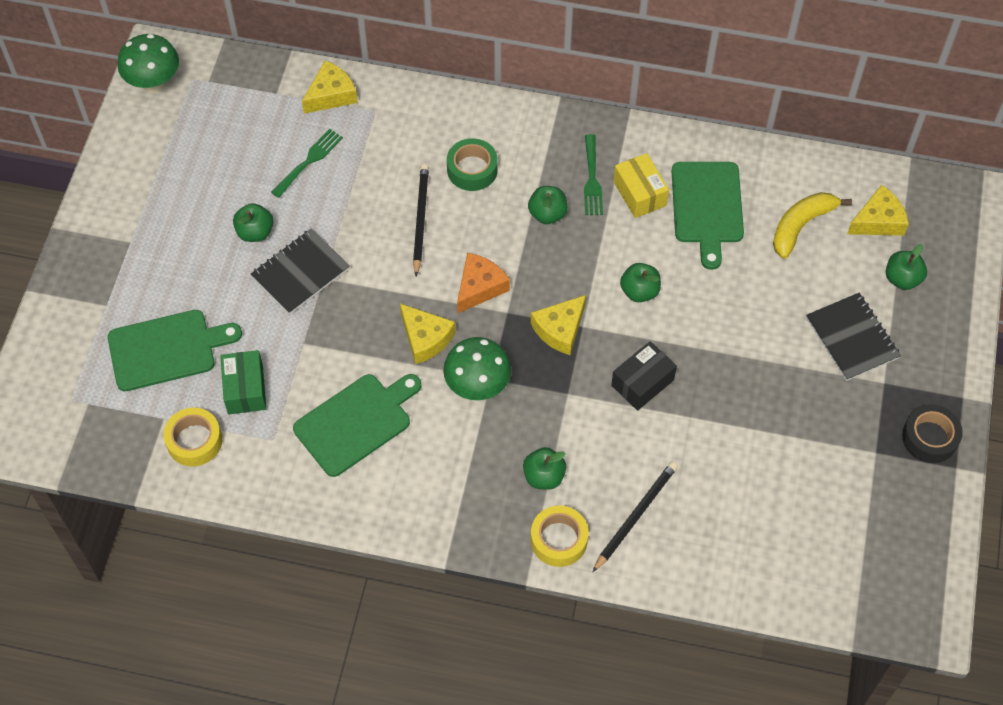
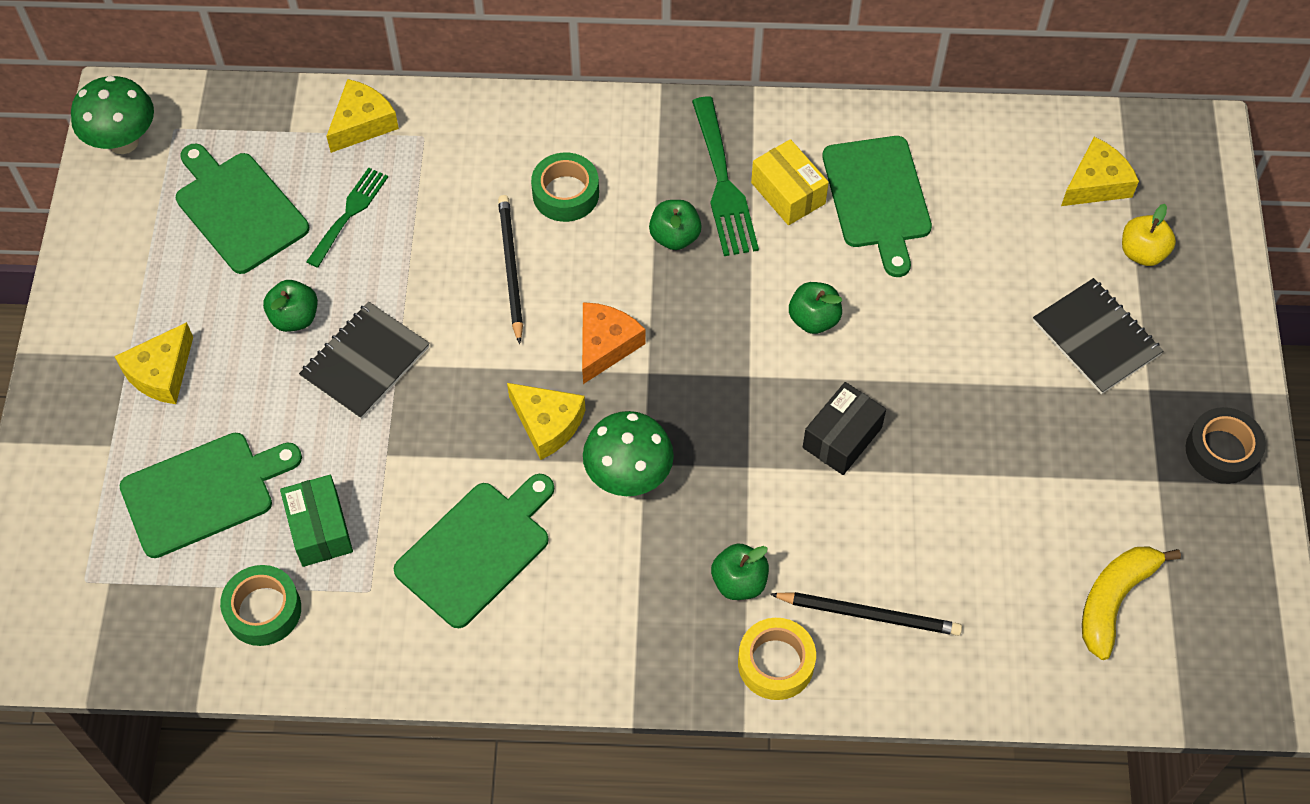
camera: 10 degrees left, 0 degrees up
(194, 441) = (263, 610): yellow tape -> green tape
(229, 146) = (239, 209): none -> green cutting board
(560, 329) = (721, 385): yellow cheese -> yellow cheese (161, 373)
(592, 179) = (723, 184): green fork -> green fork, size x1.52
(635, 516) = (869, 614): black pencil -> black pencil turned 75 degrees clockwise
(801, 226) = (1001, 204): yellow banana -> yellow banana (1114, 600)
(902, 279) = (1142, 252): green apple -> yellow apple

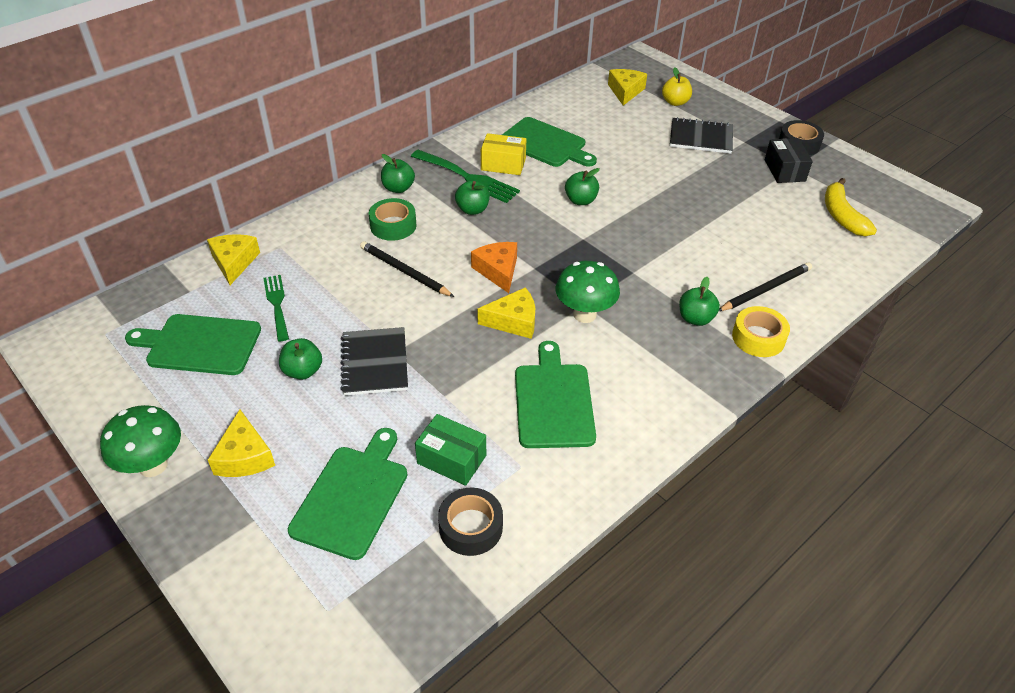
camera: 45 degrees left, 15 degrees down
(123, 142) = (73, 360): green mushroom -> green mushroom (153, 465)
(263, 610) = (471, 527): green tape -> black tape
(628, 141) = (398, 188): none -> green apple
(842, 437) = (656, 234): black box -> black box (784, 170)

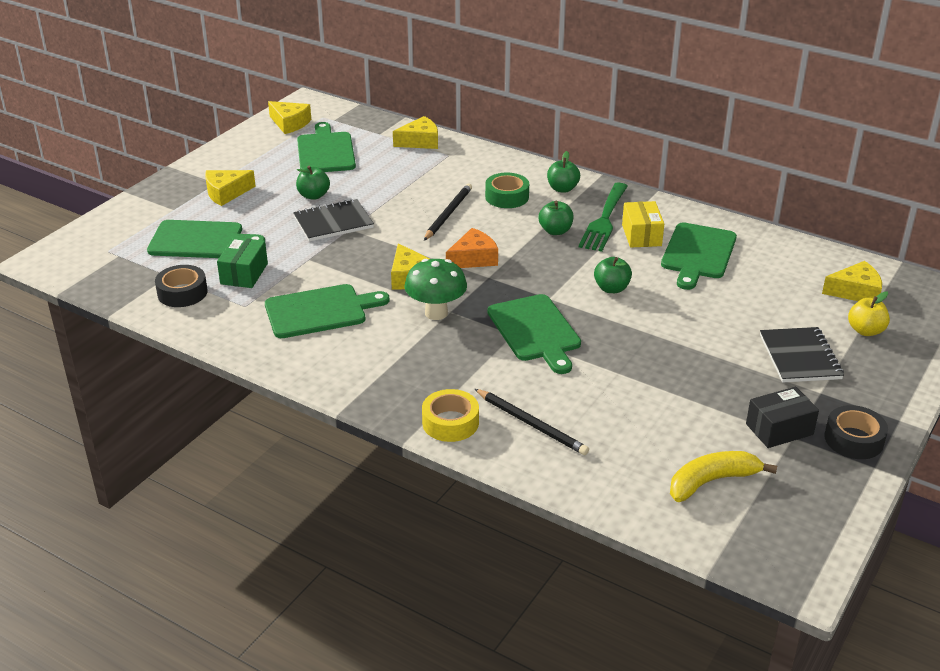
camera: 75 degrees right, 10 degrees down
(97, 368) = (290, 123): none -> yellow cheese
(153, 465) = (211, 164): green mushroom -> none
(277, 304) = (381, 169): green fork -> none
(632, 258) = (535, 331): none -> green cutting board
(695, 318) = (461, 379): green apple -> none

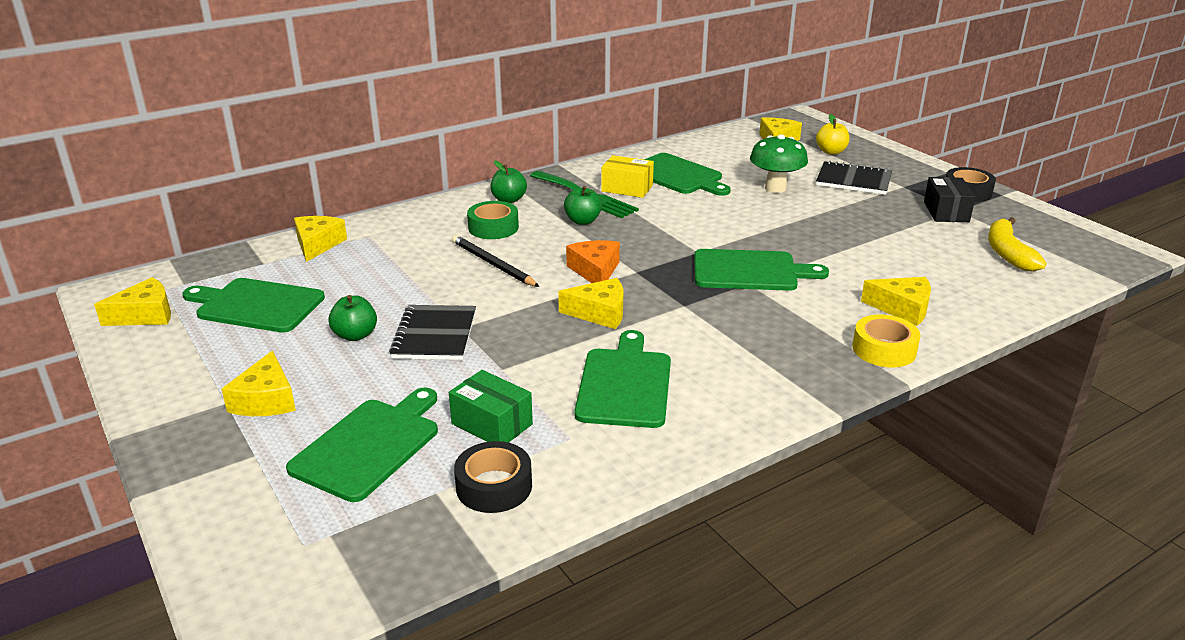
camera: 65 degrees left, 5 degrees down
(436, 313) = (682, 314): green mushroom -> green mushroom (775, 188)
(531, 424) = (902, 308): black pencil -> yellow cheese
(611, 288) = (704, 221): green apple -> none

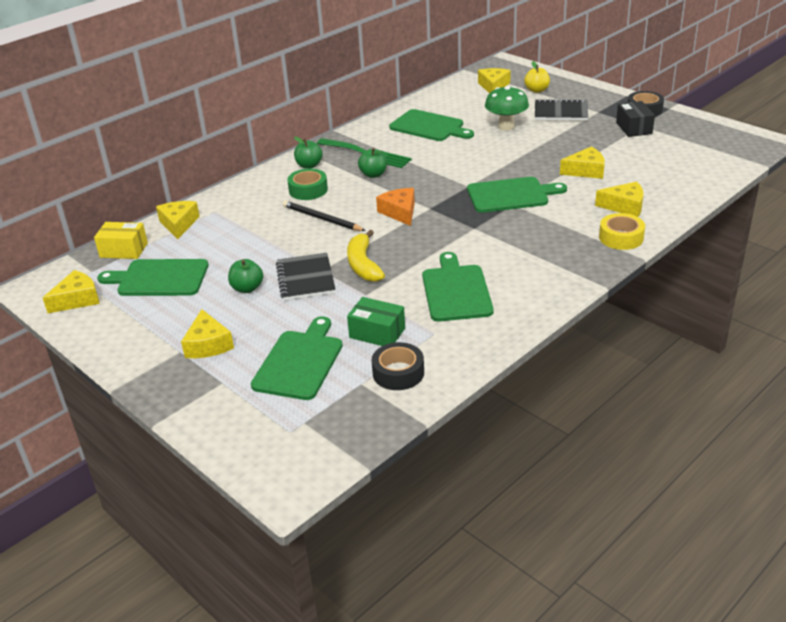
camera: 10 degrees left, 5 degrees up
(599, 313) = (417, 243): yellow cheese -> yellow cheese (586, 171)
(627, 188) = (395, 143): yellow box -> yellow box (124, 250)
(1008, 253) = (684, 154): yellow banana -> yellow banana (363, 265)

